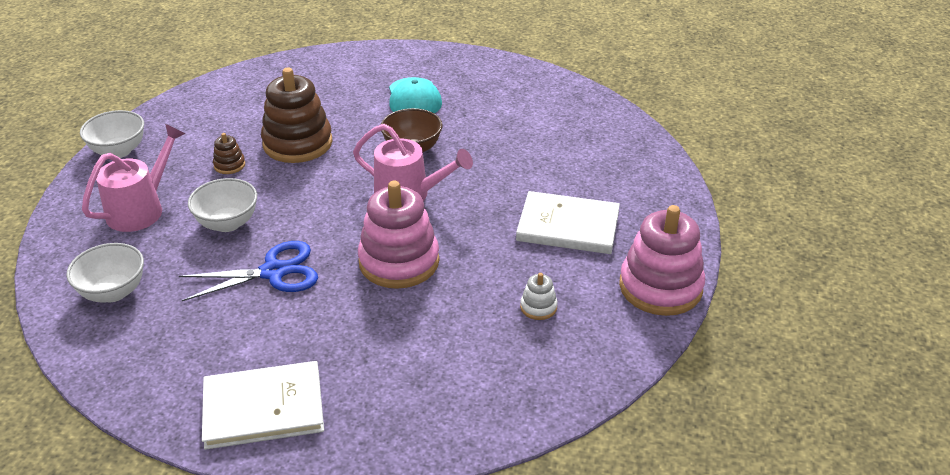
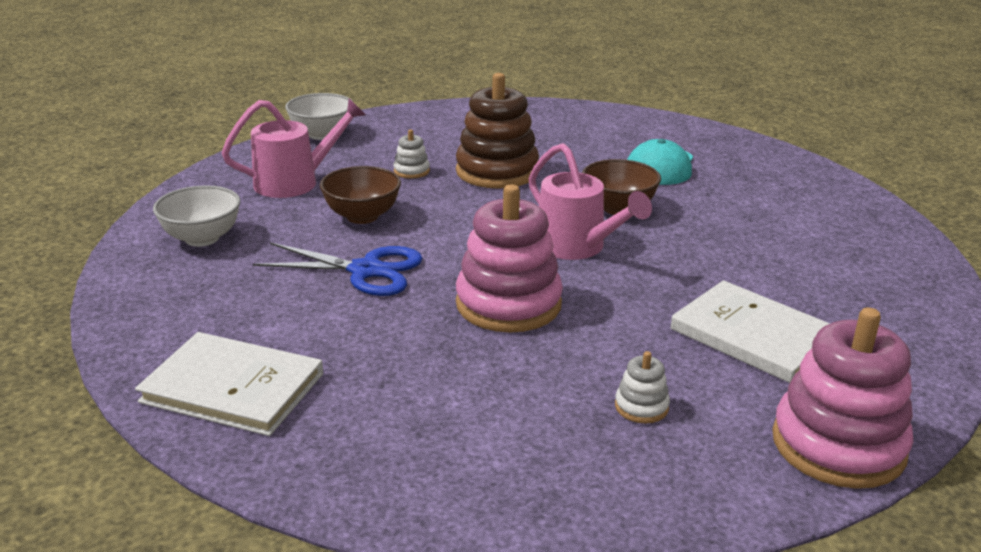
camera: 30 degrees right, 10 degrees down
(227, 223) = (362, 216): white bowl -> brown bowl
(229, 165) = (411, 171): brown stacking toy -> white stacking toy

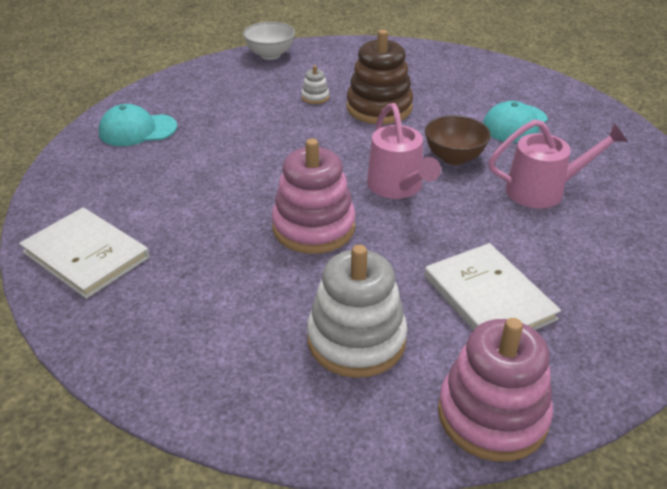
camera: 20 degrees right, 10 degrees up
(202, 238) = (137, 130): white bowl -> turquoise cap
(296, 182) = (227, 93): pink watering can -> pink watering can (544, 190)
(362, 216) = (255, 131): brown bowl -> none
(365, 270) = (230, 177): blue scissors -> none
(641, 407) = (356, 340): white stacking toy -> white stacking toy, size x2.30

